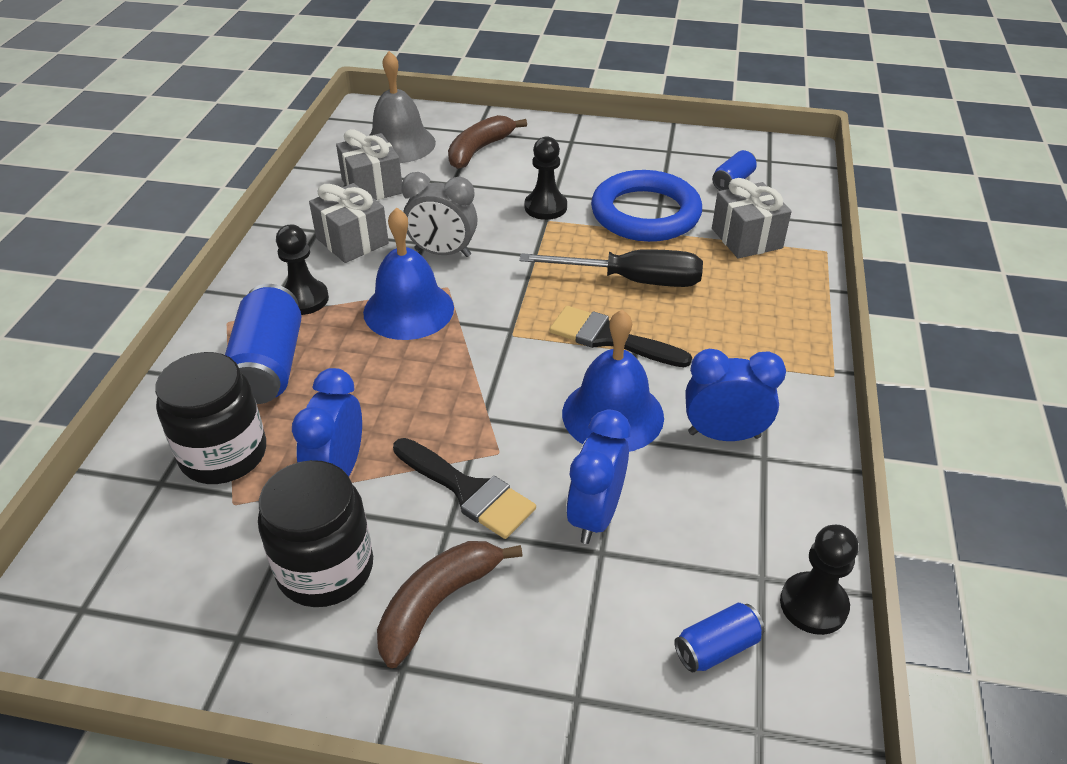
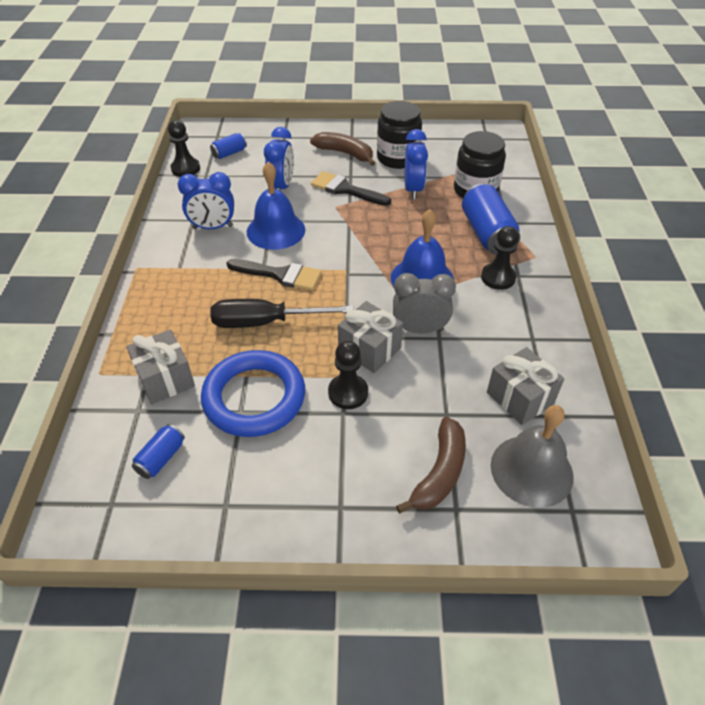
camera: 170 degrees right, 5 degrees up
(352, 241) = (497, 331): grey gift -> grey gift (369, 349)
(438, 604) = (345, 153): brown banana -> brown banana turned 90 degrees counterclockwise

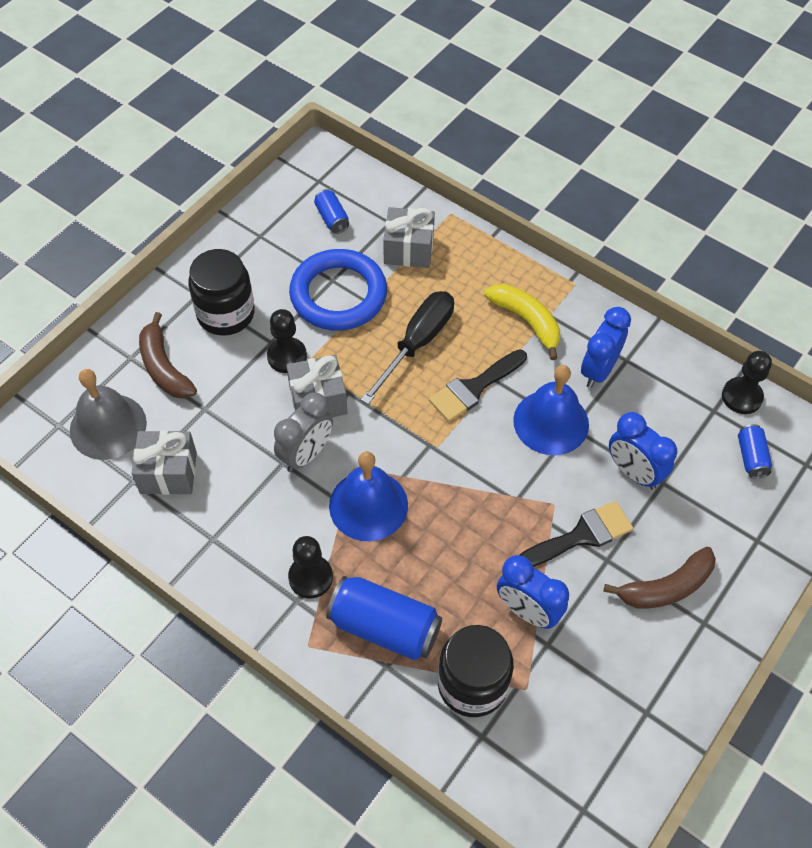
camera: 125 degrees right, 10 degrees up
(194, 276) = (526, 321): none -> yellow banana
(397, 158) = (611, 644): black jar -> black jar (226, 314)

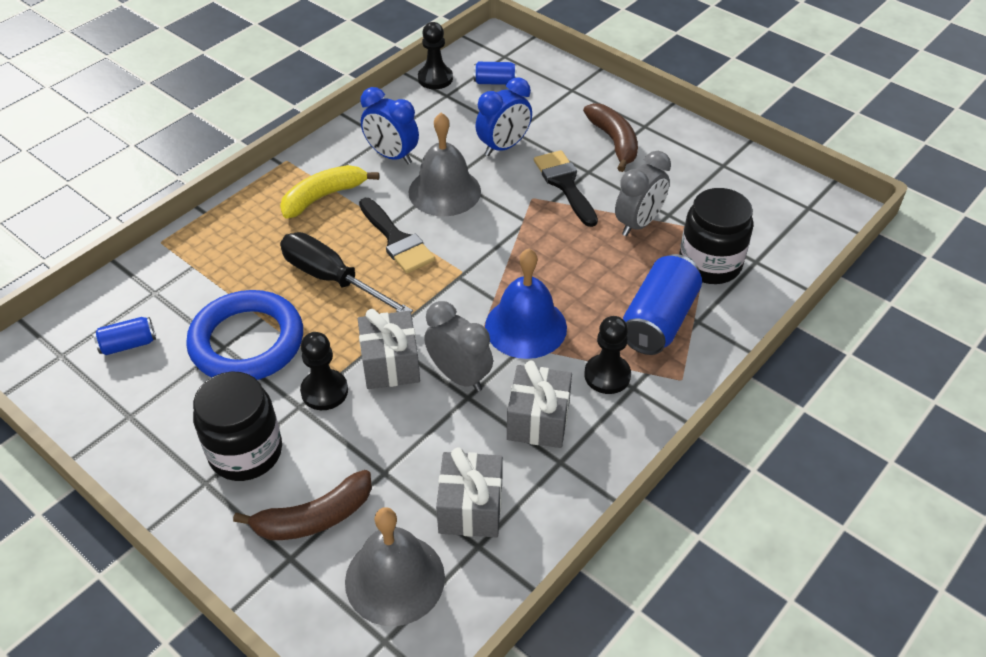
camera: 85 degrees left, 10 degrees down
(408, 249) = (200, 279): grey gift -> grey gift (538, 420)
(527, 611) = (638, 223): blue clock -> grey clock
(551, 422) = (444, 191): blue bell -> grey bell

